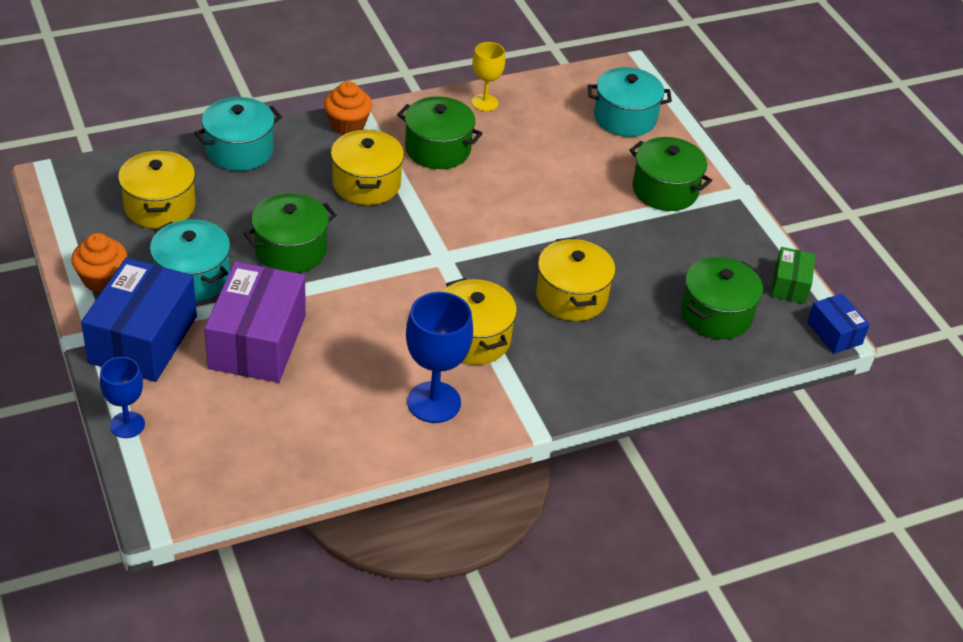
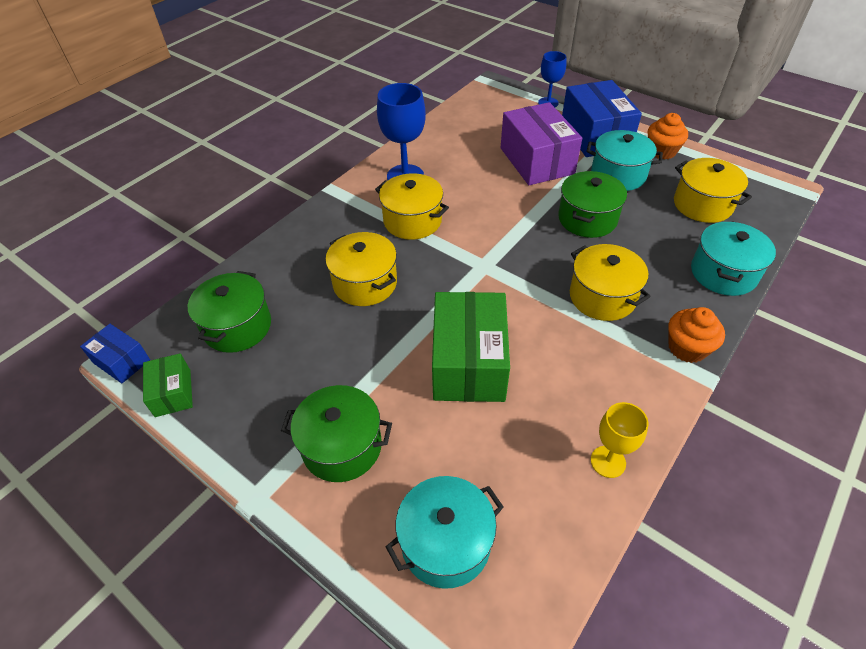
camera: 155 degrees right, 5 degrees up
(438, 149) = (588, 367): green pot -> none
(528, 194) = (468, 363): none -> green box

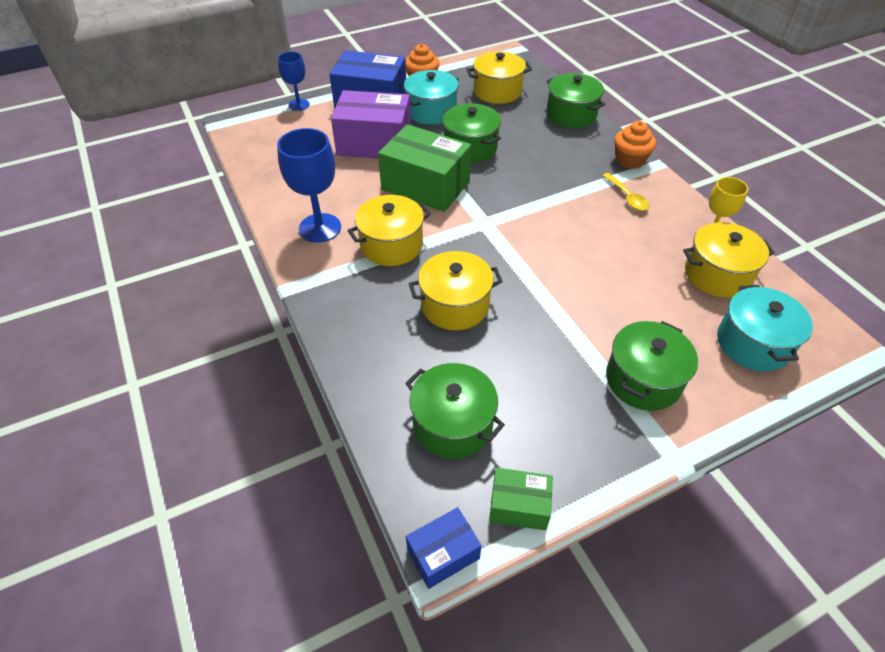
camera: 65 degrees left, 0 degrees up
(468, 363) = (589, 271): green box -> green box (425, 185)
(602, 297) = (560, 175): yellow pot -> yellow pot (717, 274)
(614, 363) = (627, 197): none -> yellow spoon
(723, 273) = (571, 115): turquoise pot -> green pot

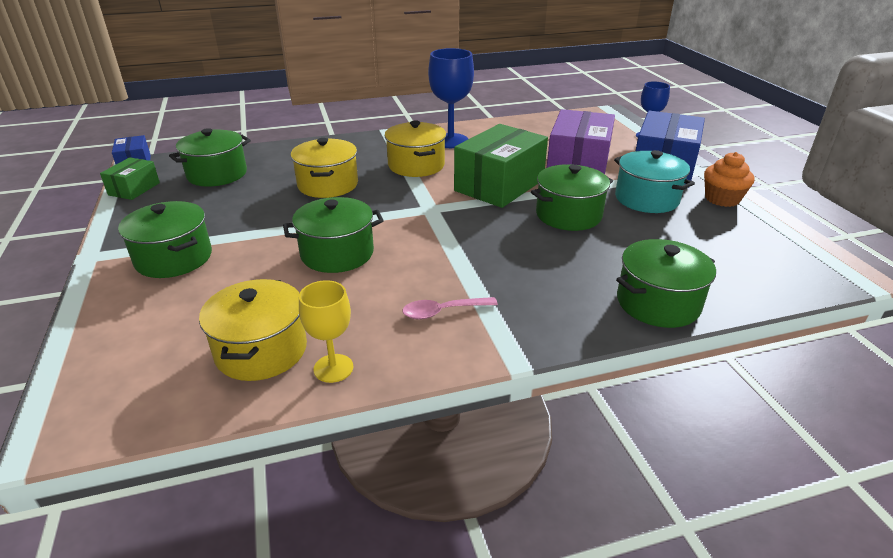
camera: 100 degrees right, 15 degrees down
(497, 91) = (711, 248): yellow pot -> none
(582, 265) = (337, 253): none -> green pot
(627, 197) = (442, 312): yellow spoon -> pink spoon
(630, 160) = (530, 335): orange cupcake -> none
(752, 343) = (145, 343): turquoise pot -> none

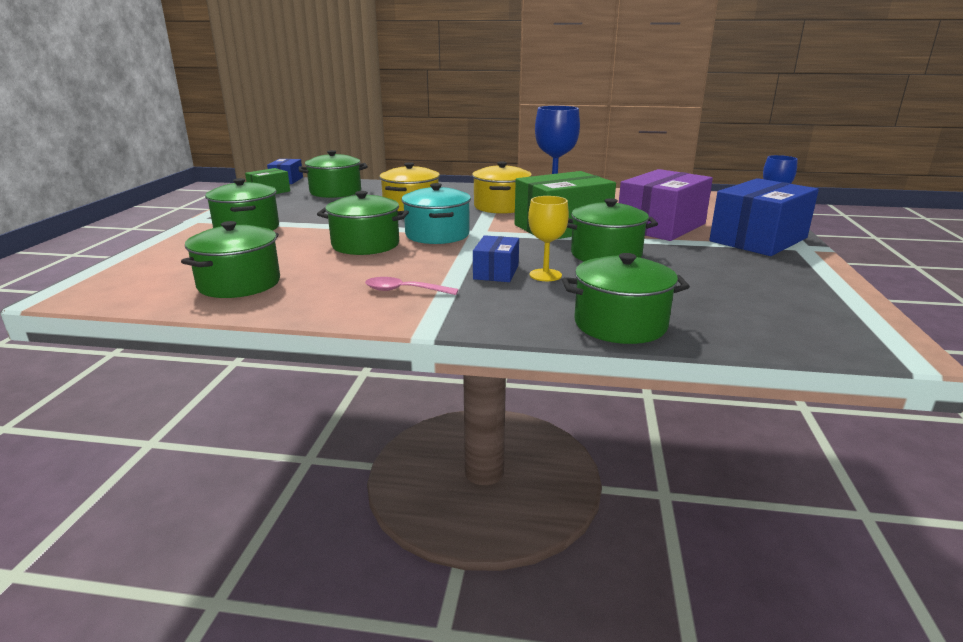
camera: 25 degrees right, 10 degrees down
(261, 350) = (239, 284): yellow pot -> green pot
(333, 368) = (275, 303): yellow goblet -> yellow goblet (545, 275)
(500, 262) = (496, 272): none -> blue box
(646, 199) = (708, 257): turquoise pot -> turquoise pot (437, 235)
(722, 199) = (802, 269): orange cupcake -> none

